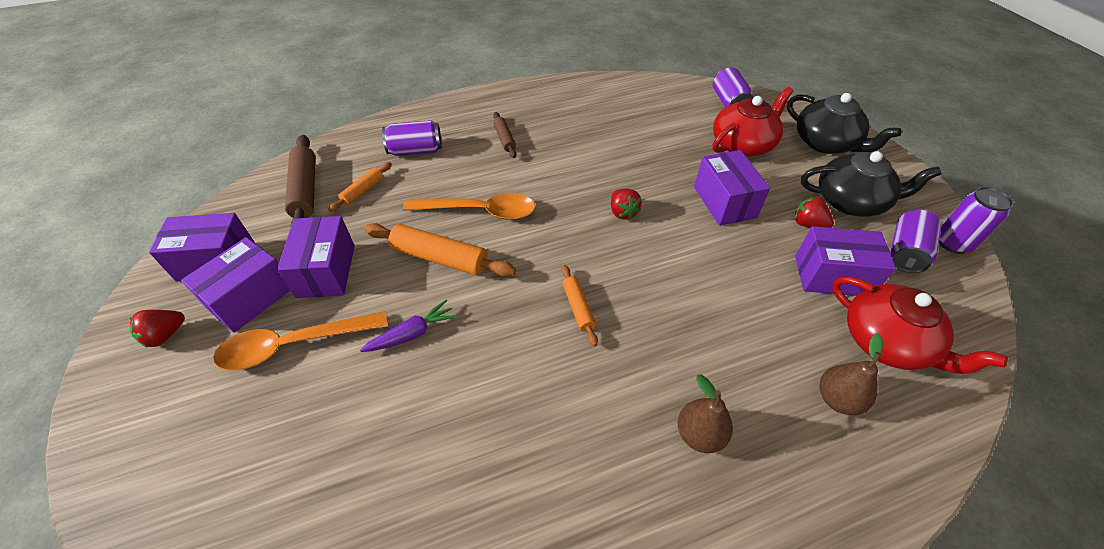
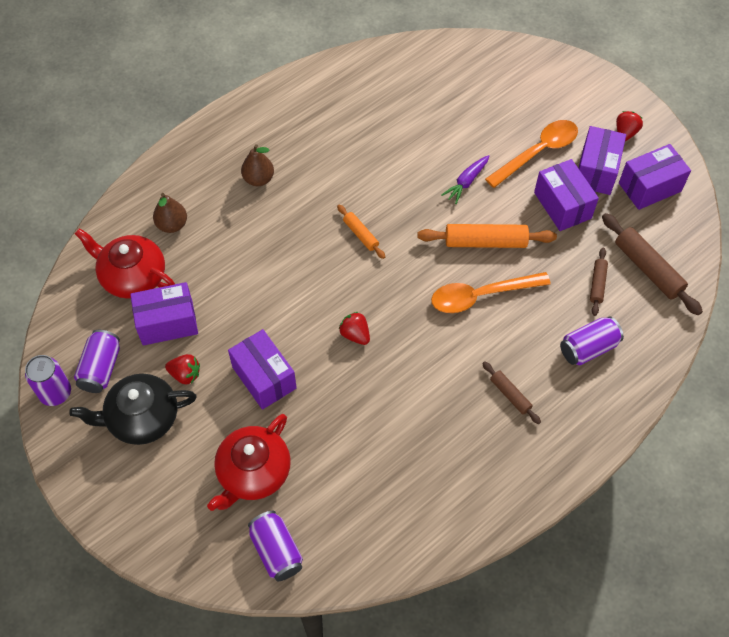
camera: 160 degrees right, 10 degrees up
(363, 191) = (597, 284): orange rolling pin -> brown rolling pin
(825, 143) = (160, 506): black teapot -> none

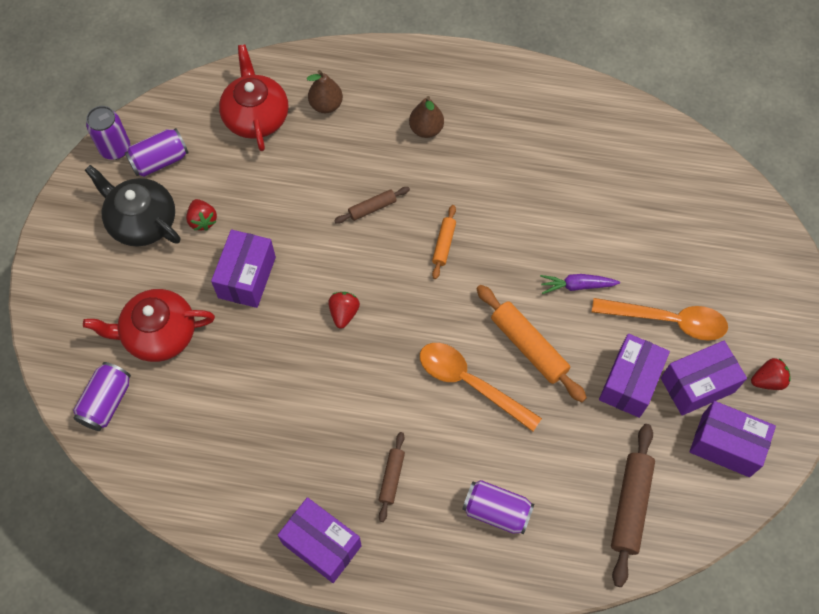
camera: 50 degrees right, 5 degrees up
(167, 323) = (236, 173): purple box -> purple box (322, 544)
(597, 284) = (572, 472): brown rolling pin -> brown rolling pin (372, 208)

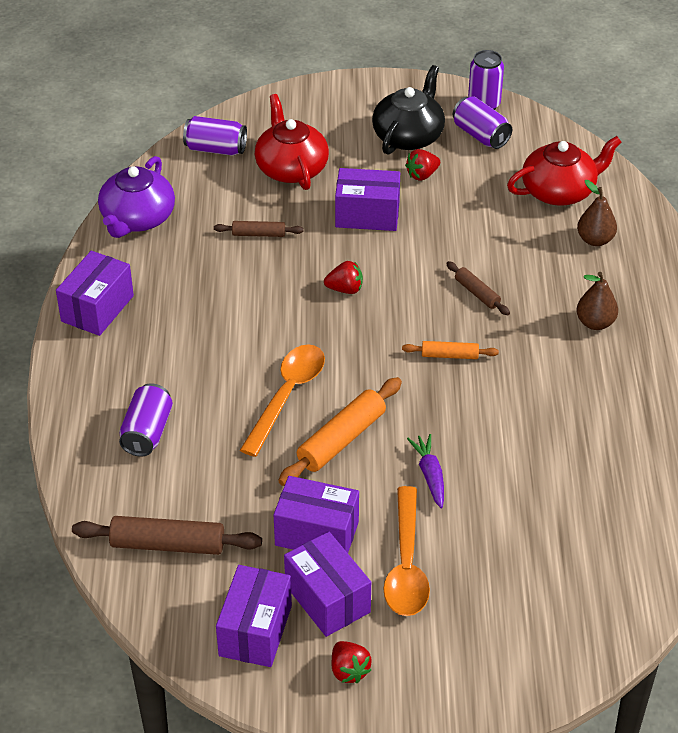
camera: 80 degrees right, 20 degrees down
(196, 493) = (137, 219): none -> purple teapot
(391, 478) = (171, 348): brown rolling pin -> brown rolling pin (259, 234)

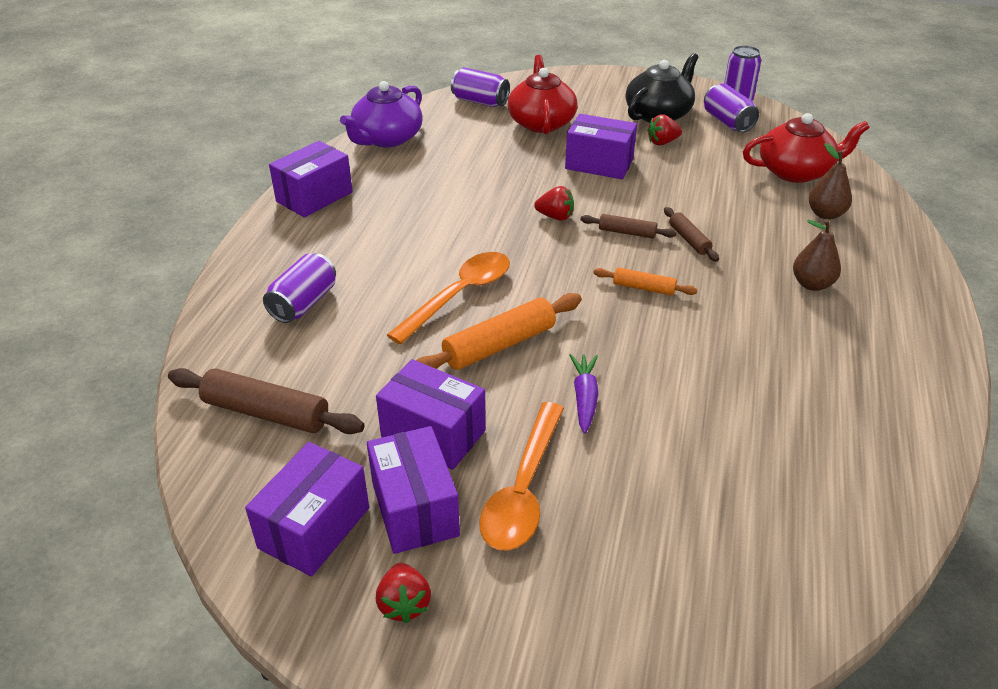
camera: 15 degrees right, 5 degrees down
(259, 234) = (490, 164): brown rolling pin -> brown rolling pin (627, 232)

